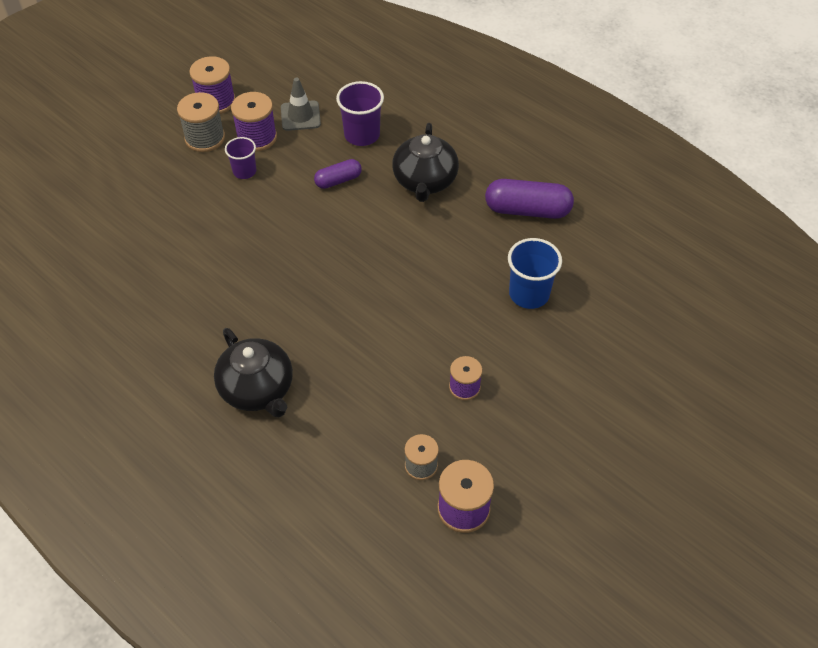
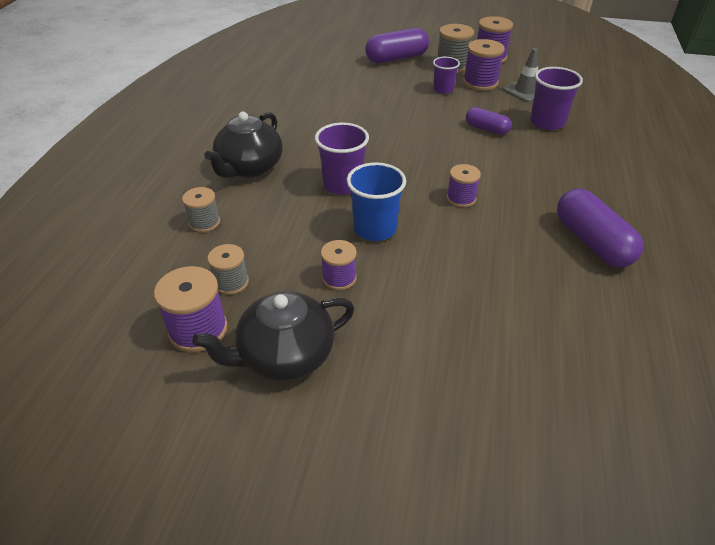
camera: 60 degrees right, 10 degrees down
(147, 172) = (396, 58): none -> purple capsule
(322, 458) = (204, 222): none -> grey spool
(342, 327) = (342, 184): none -> purple cup
(422, 256) = (461, 198): none -> purple spool
(425, 181) = (543, 169): black teapot -> black teapot (285, 355)
(529, 294) = (490, 281): blue cup -> blue cup (375, 229)

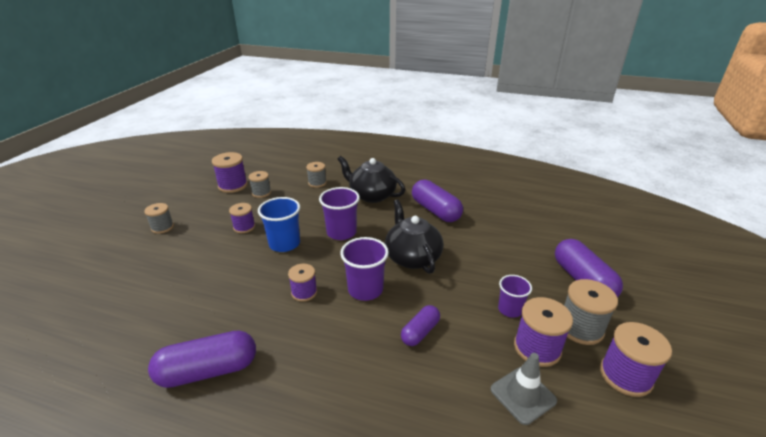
camera: 95 degrees right, 10 degrees down
(285, 355) = (198, 209): black teapot -> black teapot (412, 257)
(290, 121) = (435, 211): none -> purple capsule
(350, 388) = (162, 227): none -> grey spool
(547, 122) = (435, 397): purple cup -> purple cup (365, 289)

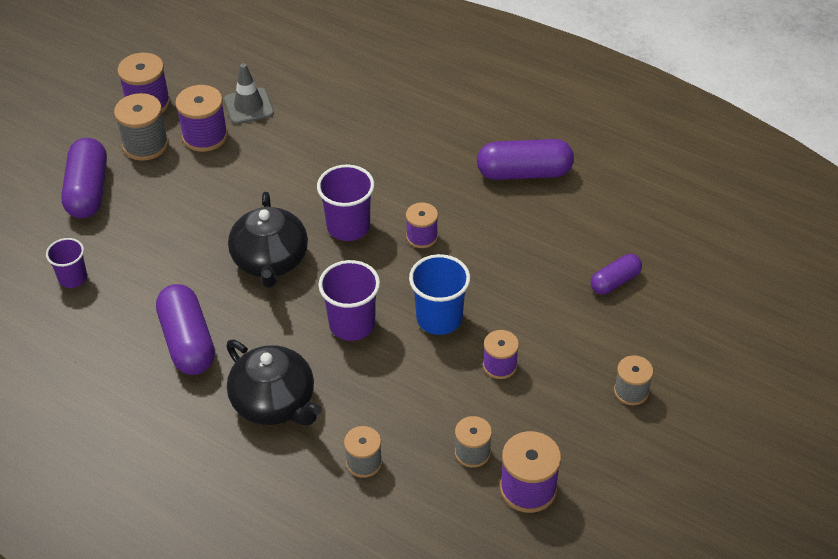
camera: 165 degrees left, 15 degrees up
(420, 332) = (309, 170): purple capsule -> purple capsule (615, 282)
(510, 309) = (200, 174): purple cup -> purple cup (73, 278)

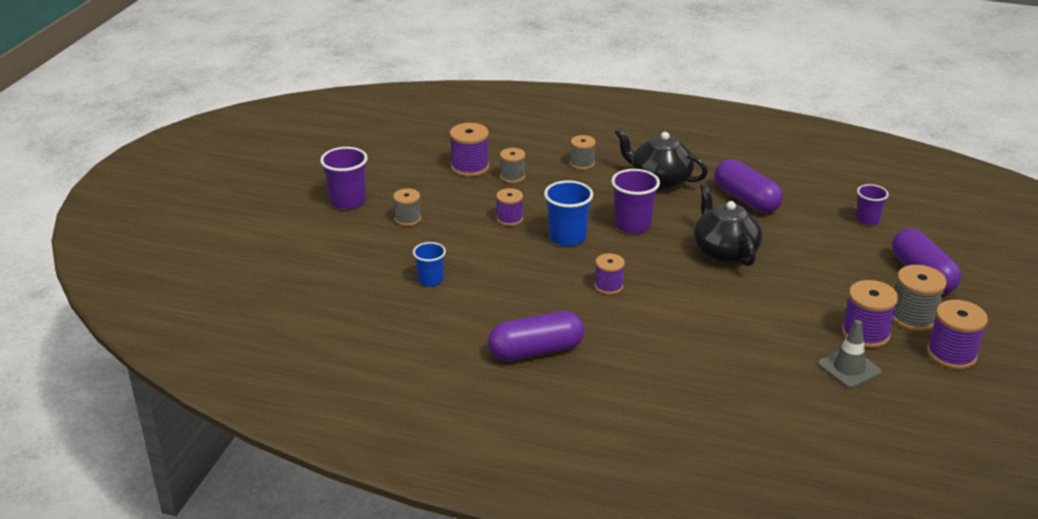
camera: 165 degrees right, 15 degrees down
(348, 227) = (676, 283): purple cup -> purple cup (347, 201)
(615, 282) = (430, 280): purple capsule -> blue cup

